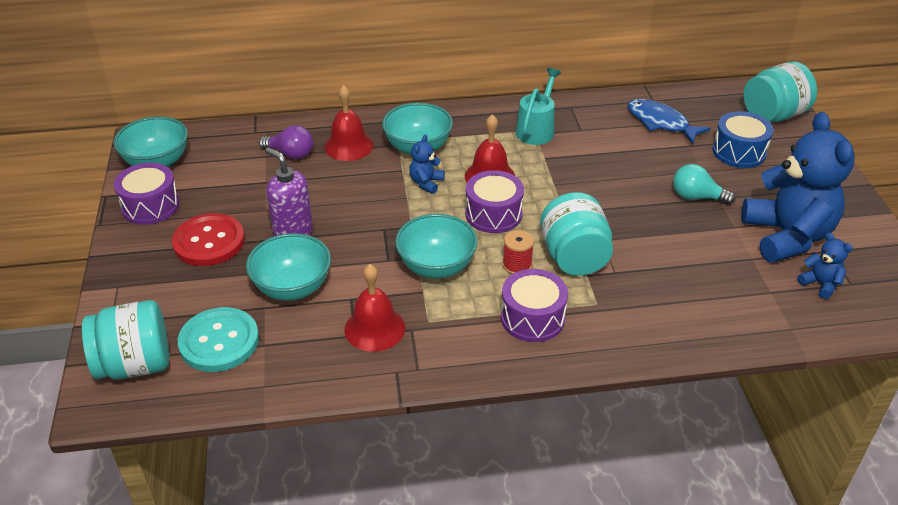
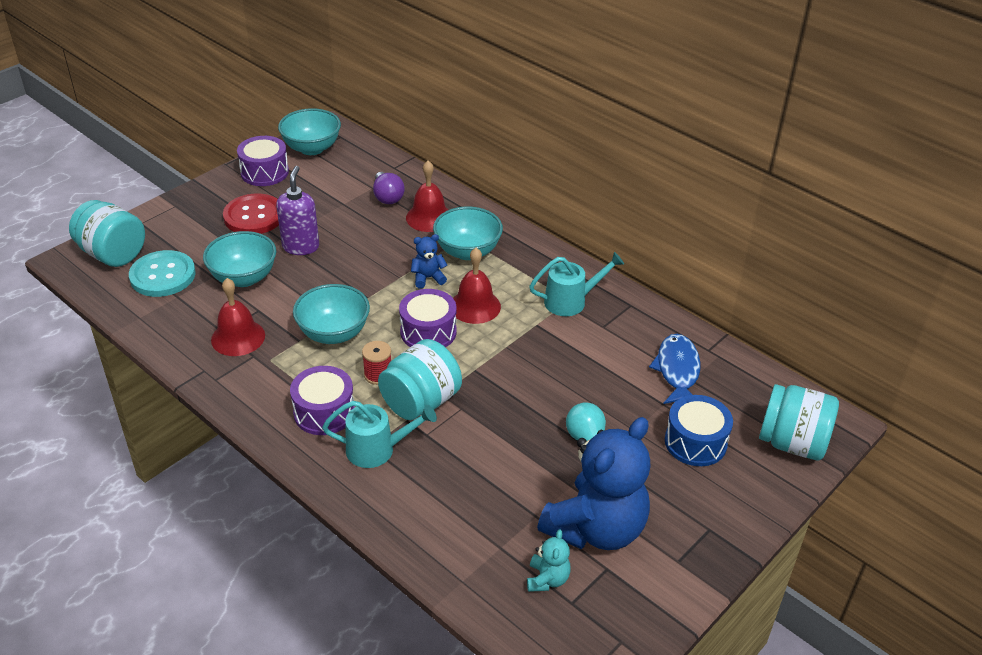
camera: 50 degrees right, 0 degrees up
(608, 307) = (378, 449): none -> turquoise watering can
(820, 284) = (547, 579): blue teddy bear -> turquoise teddy bear

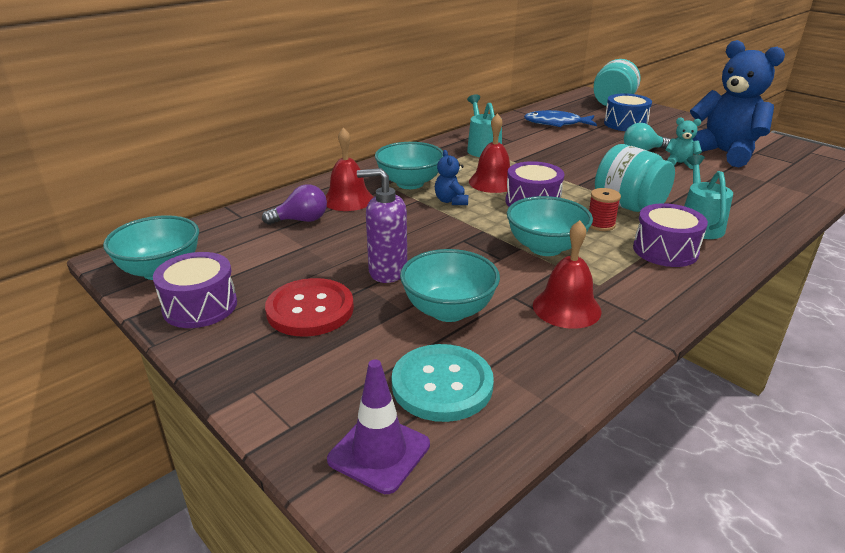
camera: 85 degrees left, 10 degrees down
(113, 254) = (379, 452): turquoise jar -> purple traffic cone
(547, 579) = (781, 168): turquoise teddy bear -> turquoise teddy bear (679, 163)

